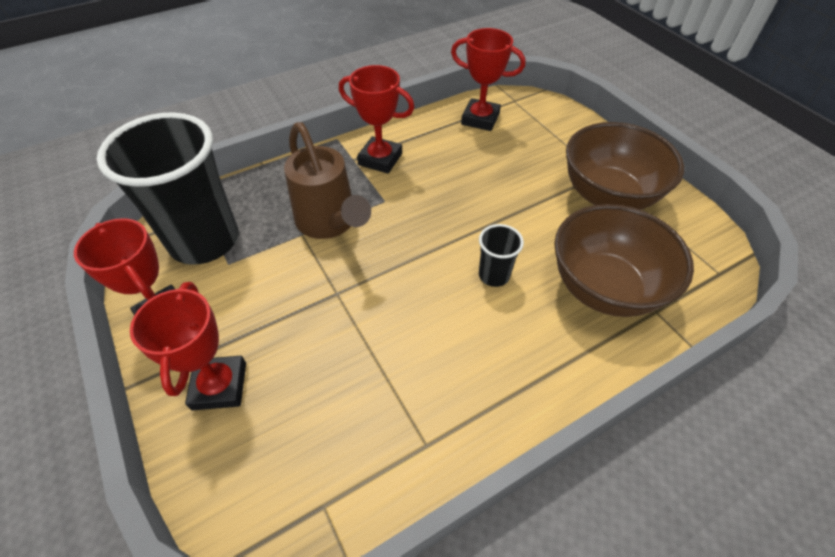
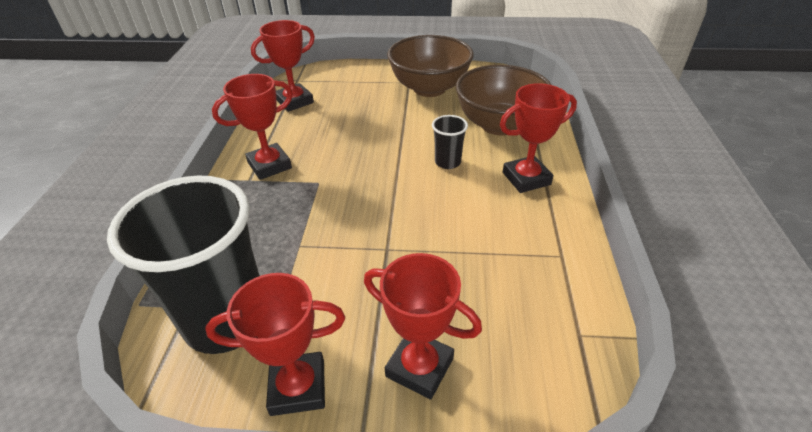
camera: 55 degrees left, 10 degrees down
(330, 222) = (306, 222): brown watering can -> none
(528, 357) = (526, 178): none -> red trophy

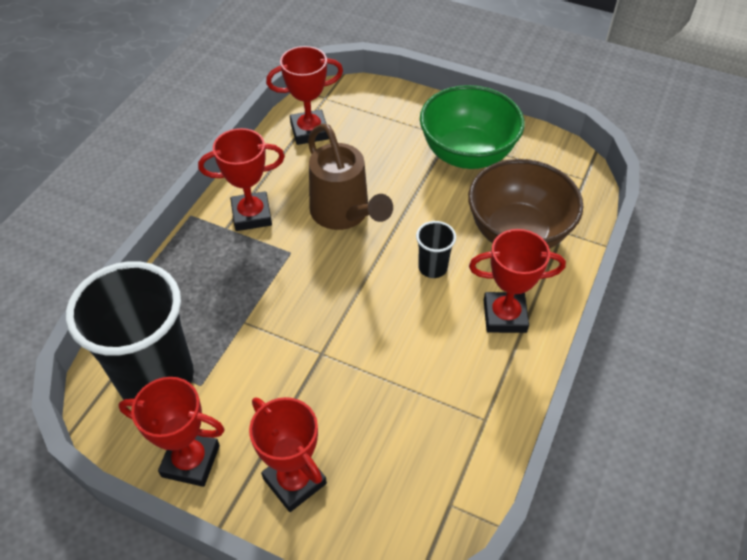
camera: 20 degrees right, 10 degrees up
(352, 146) = (344, 214): none -> brown watering can
(429, 88) = (467, 154): brown bowl -> green bowl

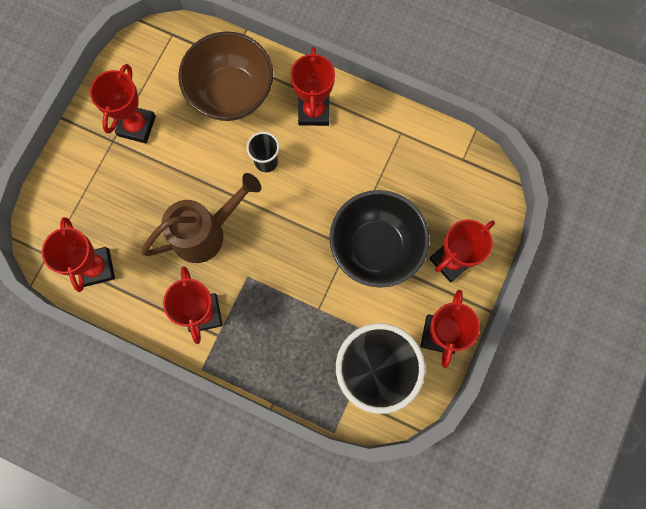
camera: 90 degrees left, 25 degrees up
(318, 385) = (375, 247): none -> black bowl
(467, 154) = (136, 126): green bowl -> red trophy

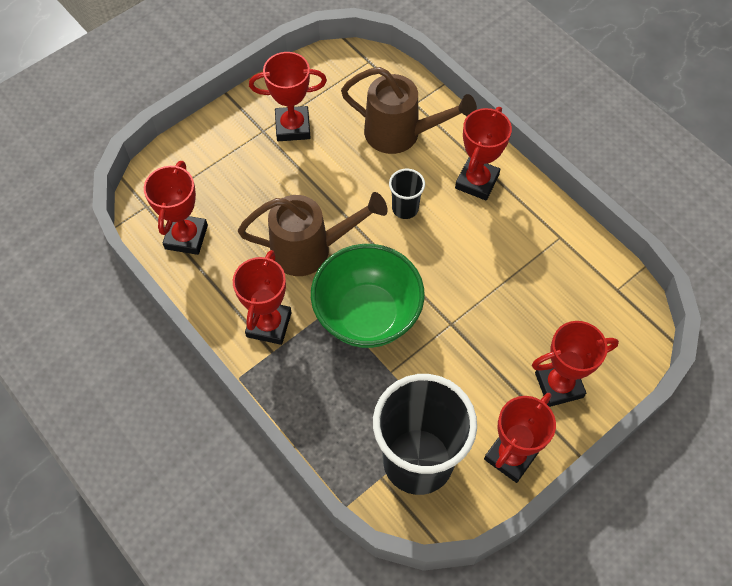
camera: 25 degrees right, 15 degrees down
(136, 126) = (293, 127): red trophy -> red trophy turned 45 degrees clockwise
(231, 93) = (400, 134): brown bowl -> brown watering can
(278, 269) = (367, 315): none -> green bowl
(375, 247) = (481, 337): black bowl -> none

